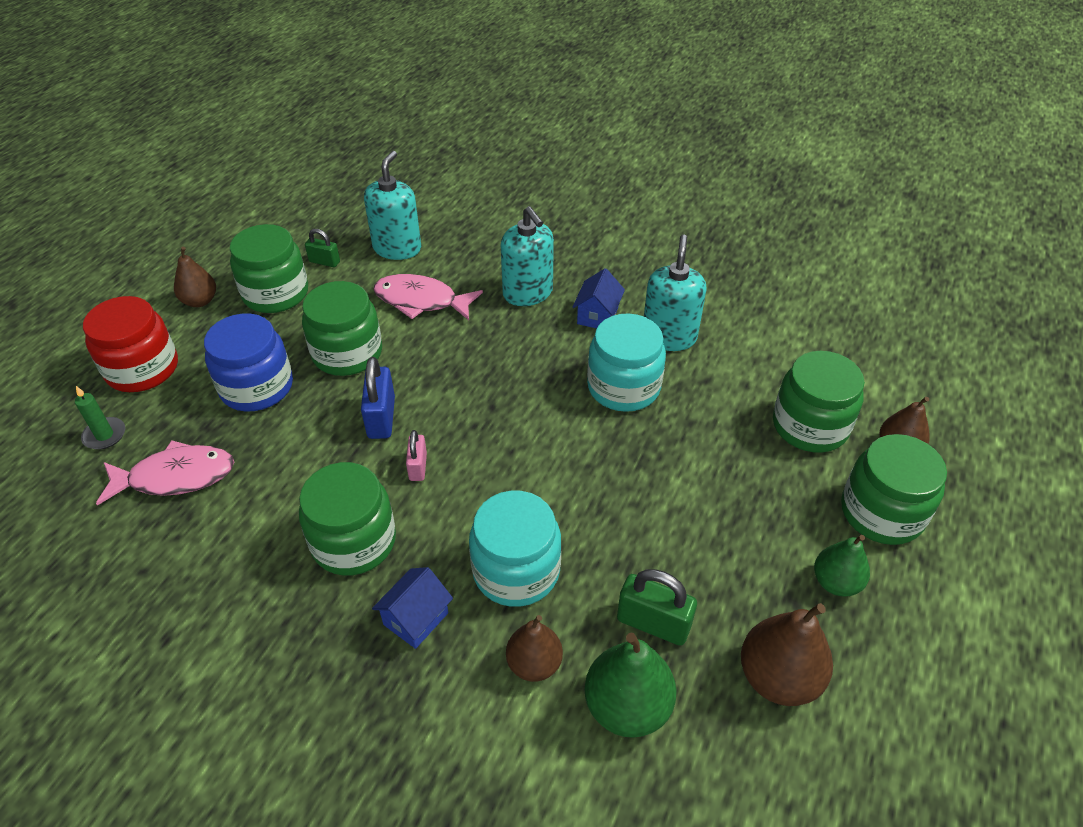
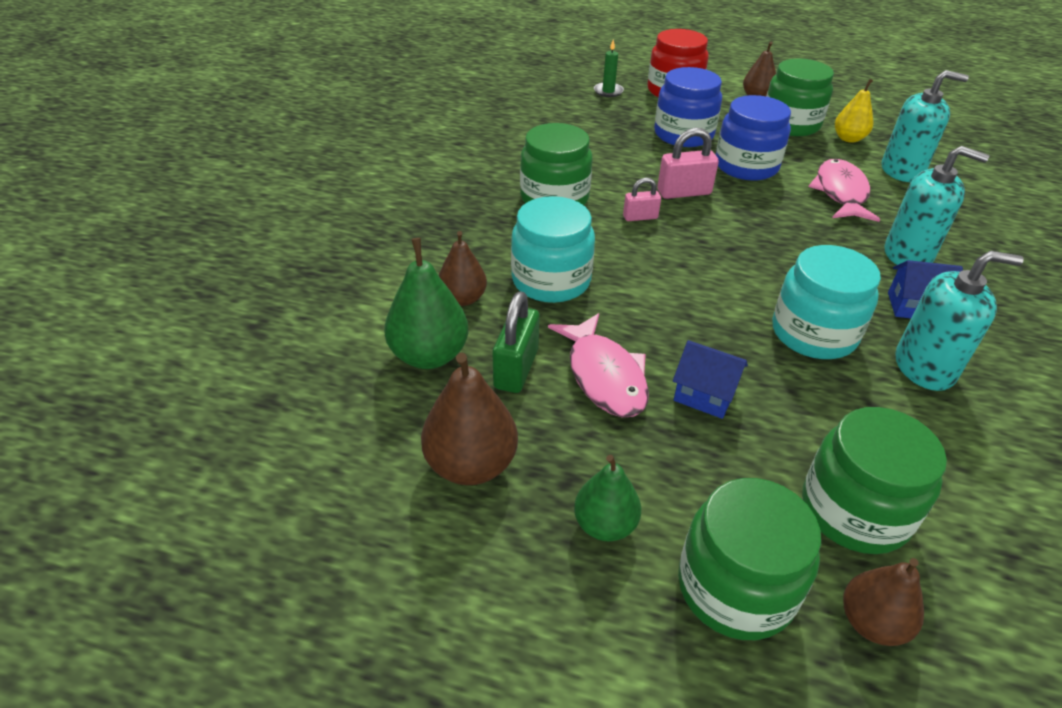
camera: 80 degrees right, 5 degrees down
(176, 477) = (584, 121): pink fish -> pink fish (604, 376)
(324, 262) = (848, 139): green padlock -> yellow pear
(347, 353) = (746, 166): green jar -> blue jar
(381, 418) = (684, 192): blue padlock -> pink padlock
(416, 618) = (493, 235): blue house -> blue house (704, 395)
(528, 293) = (908, 254): turquoise soap dispenser -> turquoise soap dispenser turned 120 degrees counterclockwise

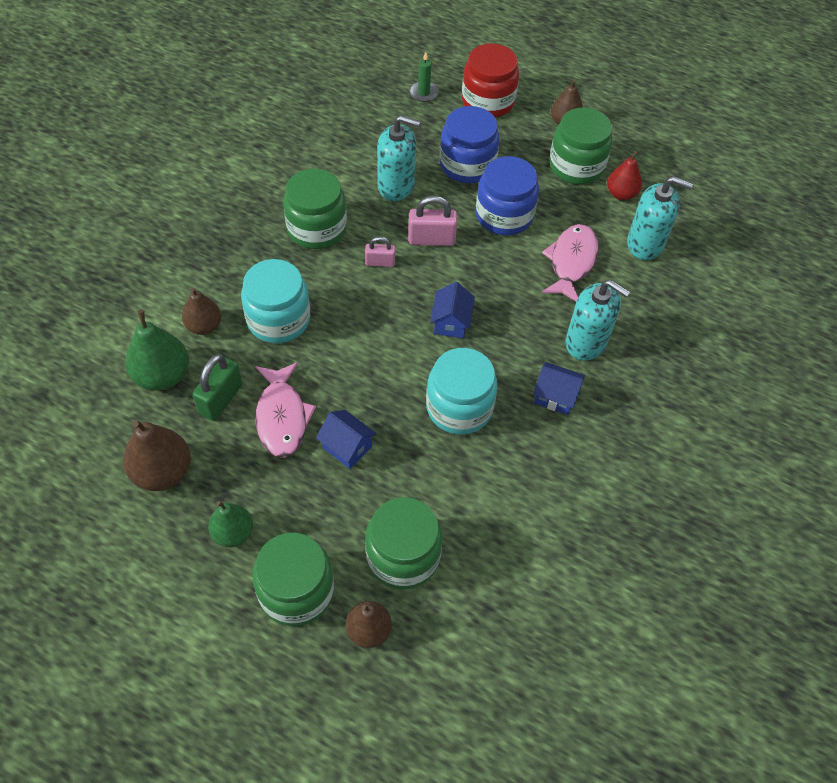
camera: 10 degrees right, 15 degrees up
(751, 257) = (451, 322): none -> blue house
(848, 139) = (621, 194): yellow pear -> red pear
(924, 367) = (526, 454): turquoise soap dispenser -> turquoise soap dispenser (396, 186)

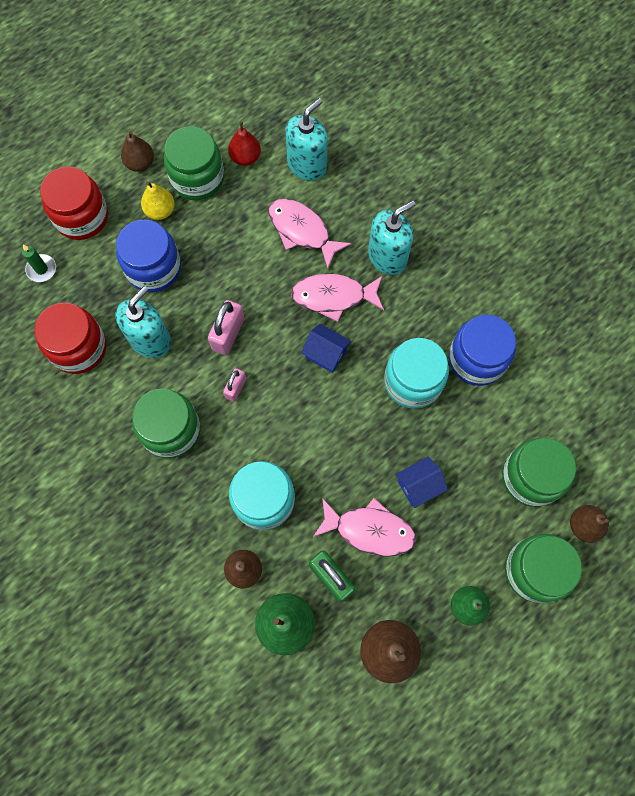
camera: 65 degrees left, 15 degrees up
(364, 140) = (78, 348): none -> red jar
(504, 215) = (227, 262): blue jar -> blue jar (477, 359)
(515, 310) = (333, 297): none -> pink fish
(526, 151) = (160, 211): none -> yellow pear
(555, 396) = (430, 303): blue house -> none

